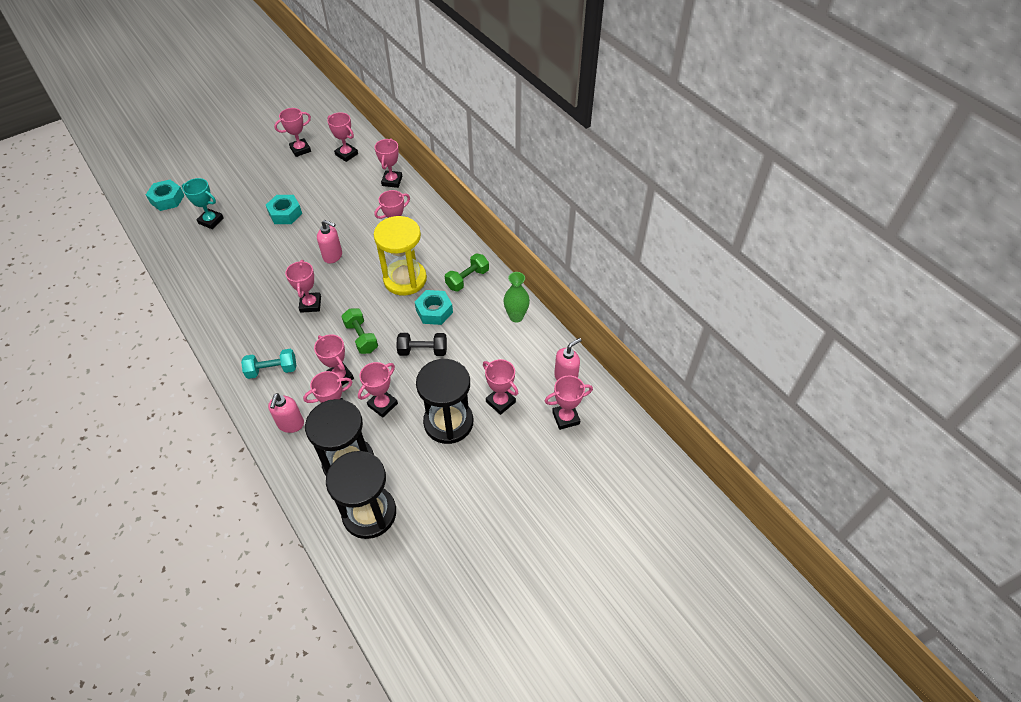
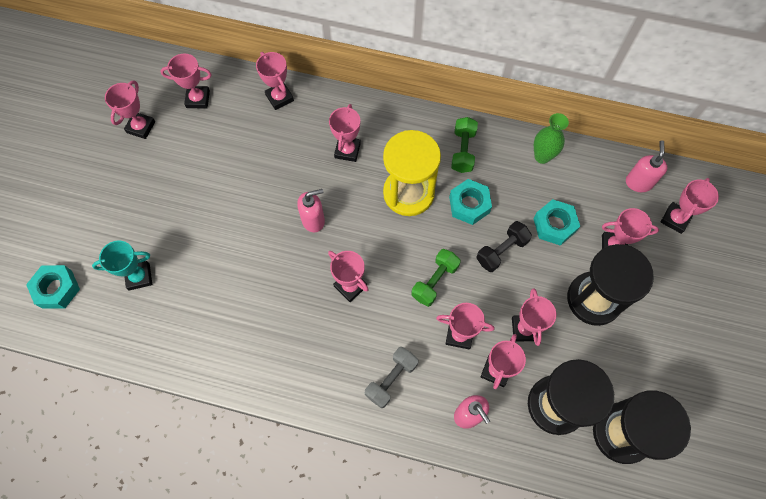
camera: 40 degrees left, 15 degrees up
(272, 370) = (391, 379): turquoise dumbbell -> grey dumbbell
(285, 213) = (211, 210): turquoise nut -> turquoise nut (554, 225)
(361, 337) = (434, 281): green dumbbell -> green dumbbell turned 75 degrees counterclockwise

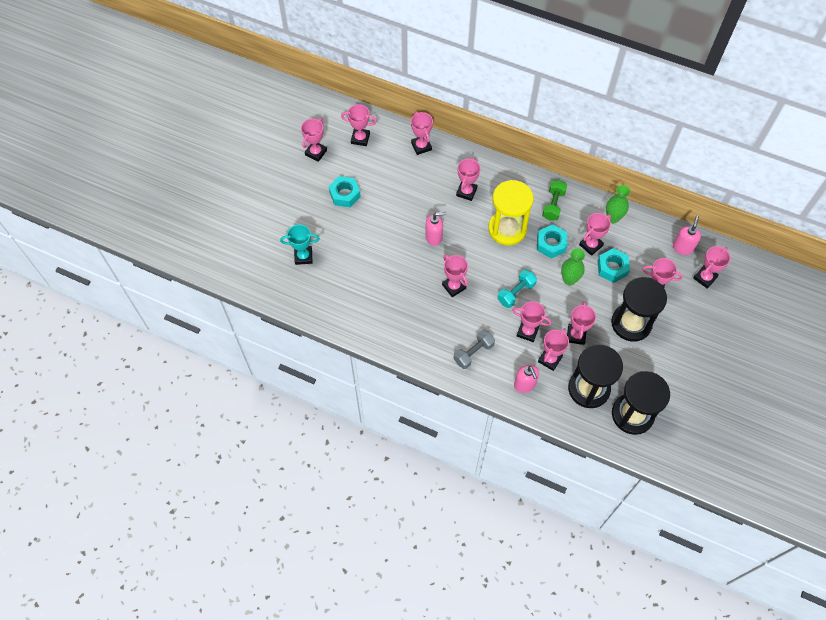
camera: 10 degrees right, 5 degrees down
(57, 289) = (245, 256): turquoise nut -> turquoise nut (345, 194)
(434, 281) = (516, 293): green dumbbell -> turquoise dumbbell
(501, 251) = (569, 280): black dumbbell -> green vase
(521, 198) = (591, 245): none -> pink trophy

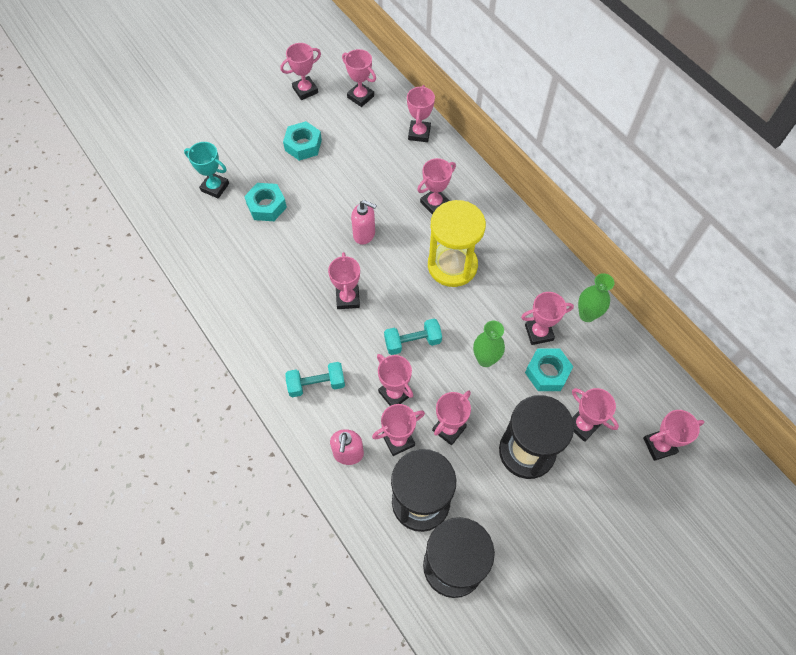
camera: 30 degrees right, 0 degrees up
(473, 353) = (316, 384): grey dumbbell -> turquoise dumbbell
(551, 244) = (491, 307): turquoise nut -> turquoise nut (266, 206)
(553, 205) = (524, 265): green dumbbell -> none
(682, 248) = (653, 394): pink soap dispenser -> none

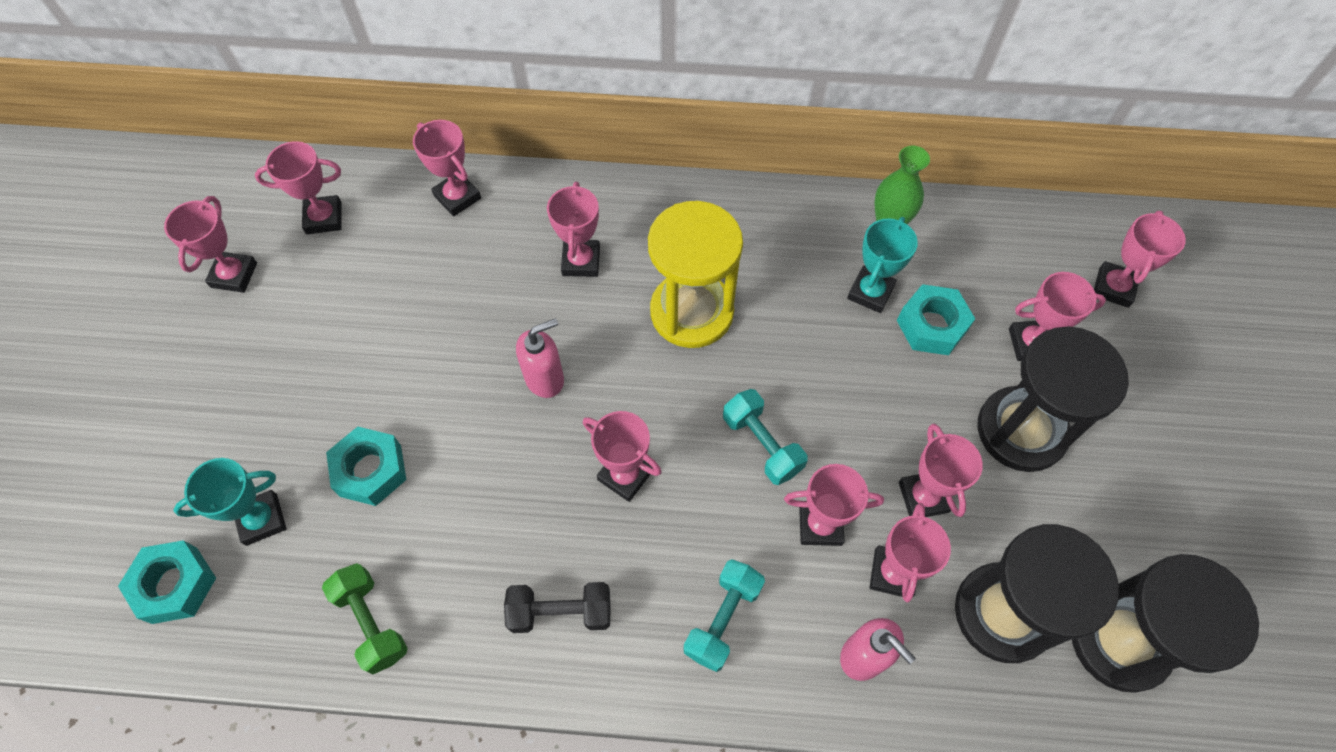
camera: 50 degrees left, 0 degrees up
(207, 257) = (372, 622): none -> green dumbbell
(267, 320) = (561, 612): none -> black dumbbell
(303, 145) = (322, 346): turquoise nut -> turquoise nut (175, 585)
(412, 342) = (762, 444): turquoise dumbbell -> turquoise dumbbell turned 60 degrees counterclockwise
(485, 359) = (858, 378): green vase -> none
(539, 333) = (870, 292): pink trophy -> turquoise trophy

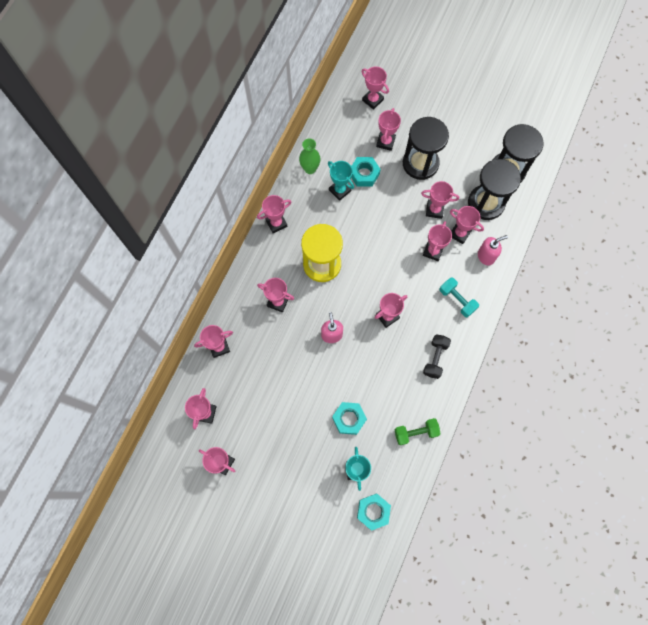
camera: 70 degrees left, 10 degrees up
(743, 206) = (276, 223): none -> pink trophy
(762, 444) = (392, 259): turquoise dumbbell -> none

